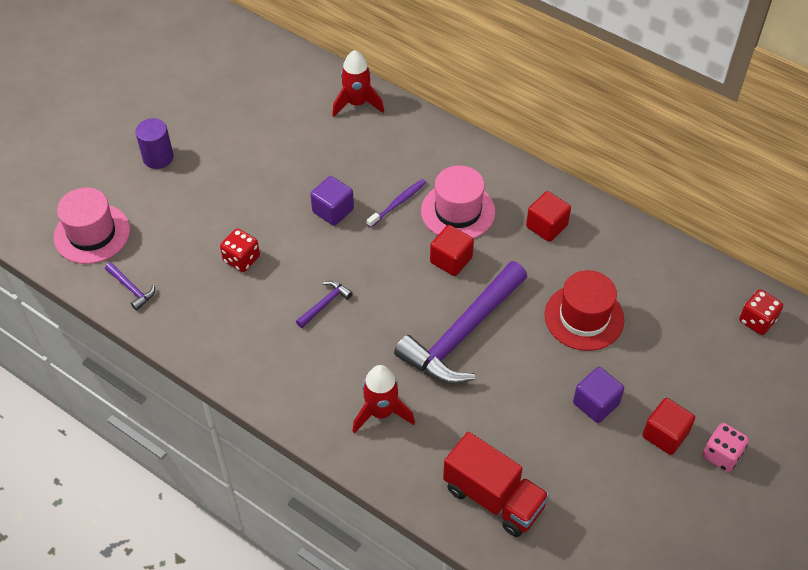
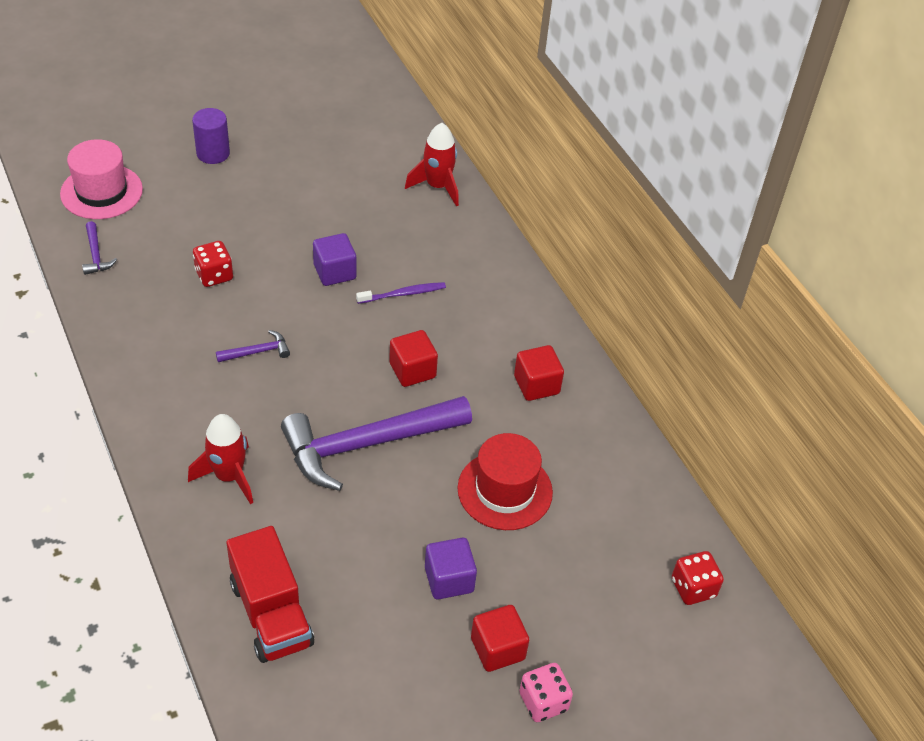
camera: 25 degrees right, 5 degrees down
(458, 211) = (456, 329): pink hat -> none

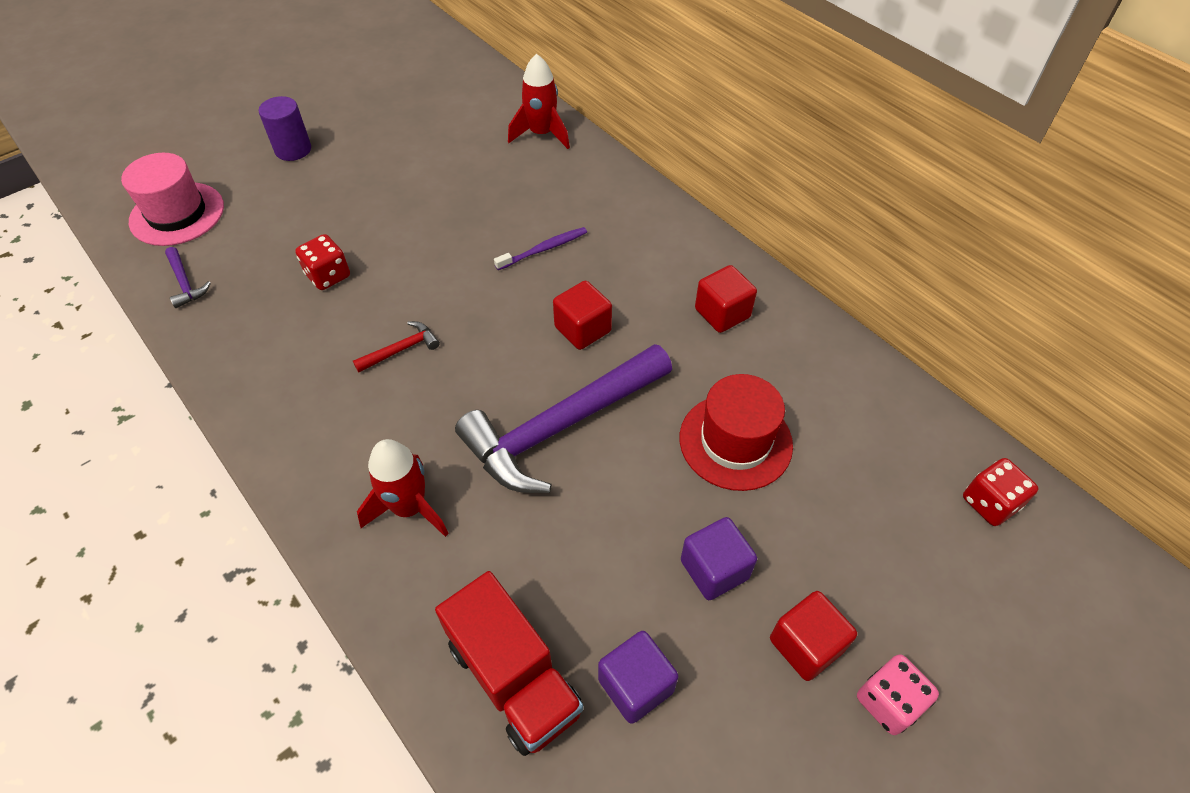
camera: 10 degrees left, 5 degrees up
(257, 352) = (401, 349): purple hammer -> red hammer
(334, 272) = (462, 242): purple cube -> purple cube (635, 685)

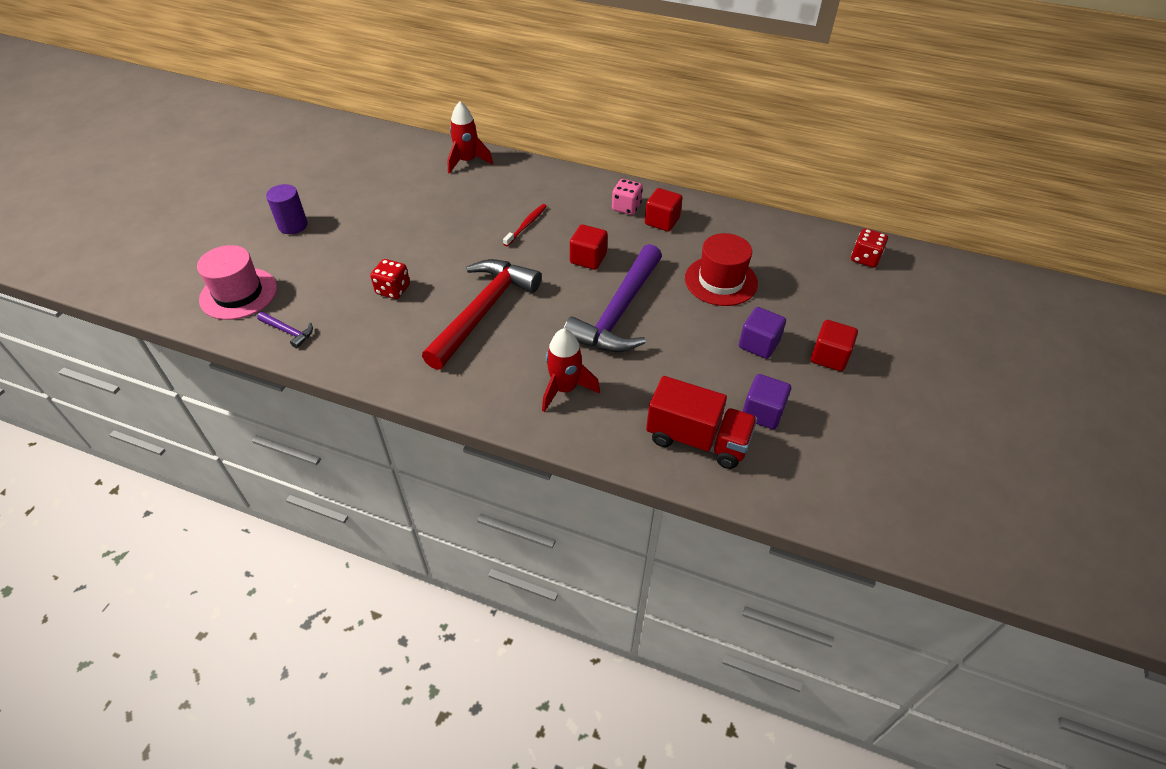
camera: 30 degrees left, 5 degrees down
(401, 349) = (483, 311): red hammer -> red hammer, size x2.48
(544, 249) = (526, 225): purple toothbrush -> red toothbrush
(888, 701) = (884, 363): pink dice -> pink dice (626, 207)

